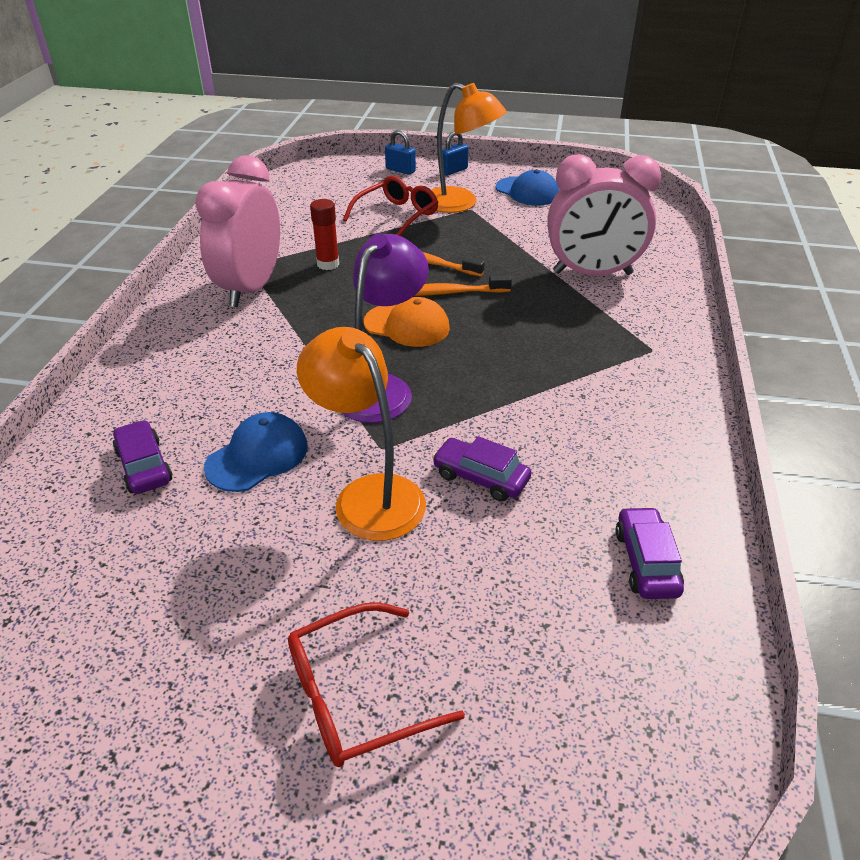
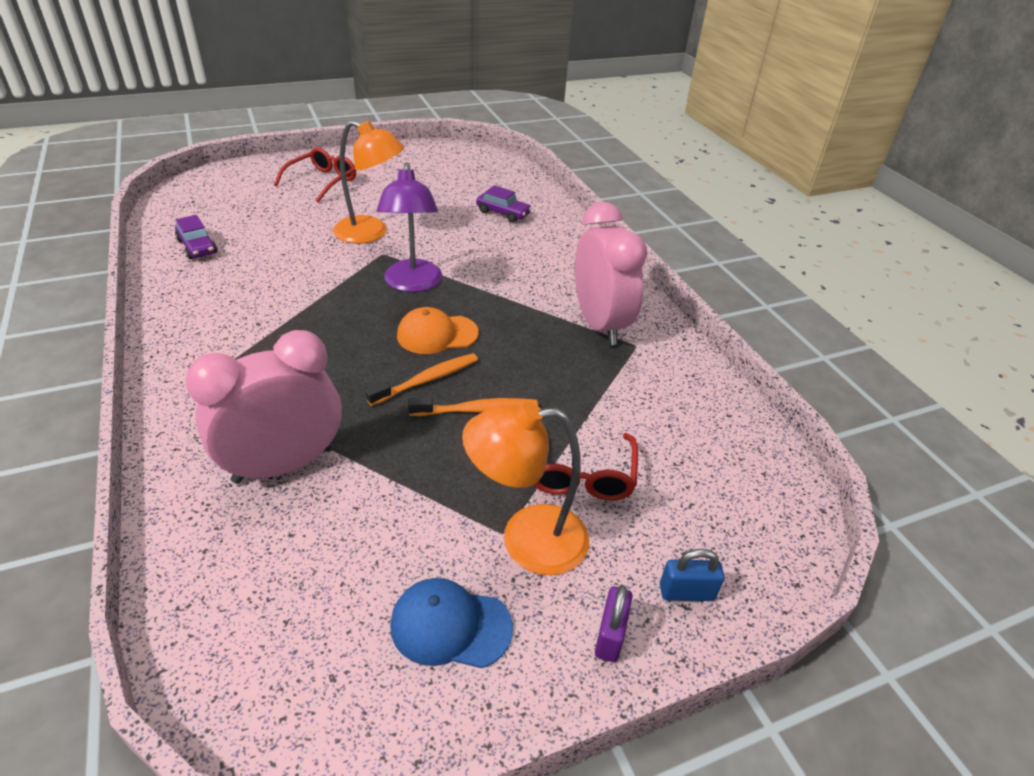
camera: 145 degrees right, 0 degrees up
(257, 456) = (450, 231): blue cap -> none
(328, 264) = (570, 372): red glue stick -> none
(453, 171) = (610, 635): blue padlock -> purple padlock
(480, 477) = (310, 256): purple car -> none

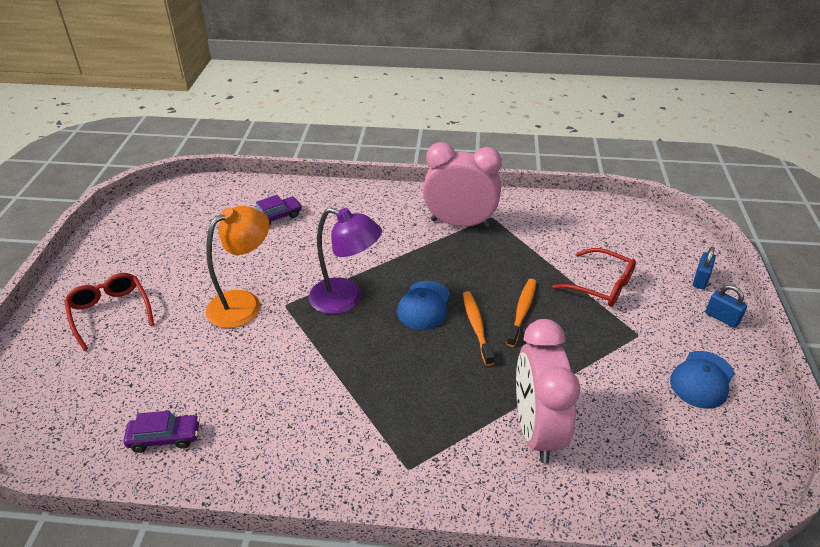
camera: 60 degrees left, 0 degrees up
(437, 334) = (424, 305): orange cap -> blue cap
(526, 539) = (646, 327): orange lamp -> none
(610, 635) = (721, 318): purple padlock -> blue padlock

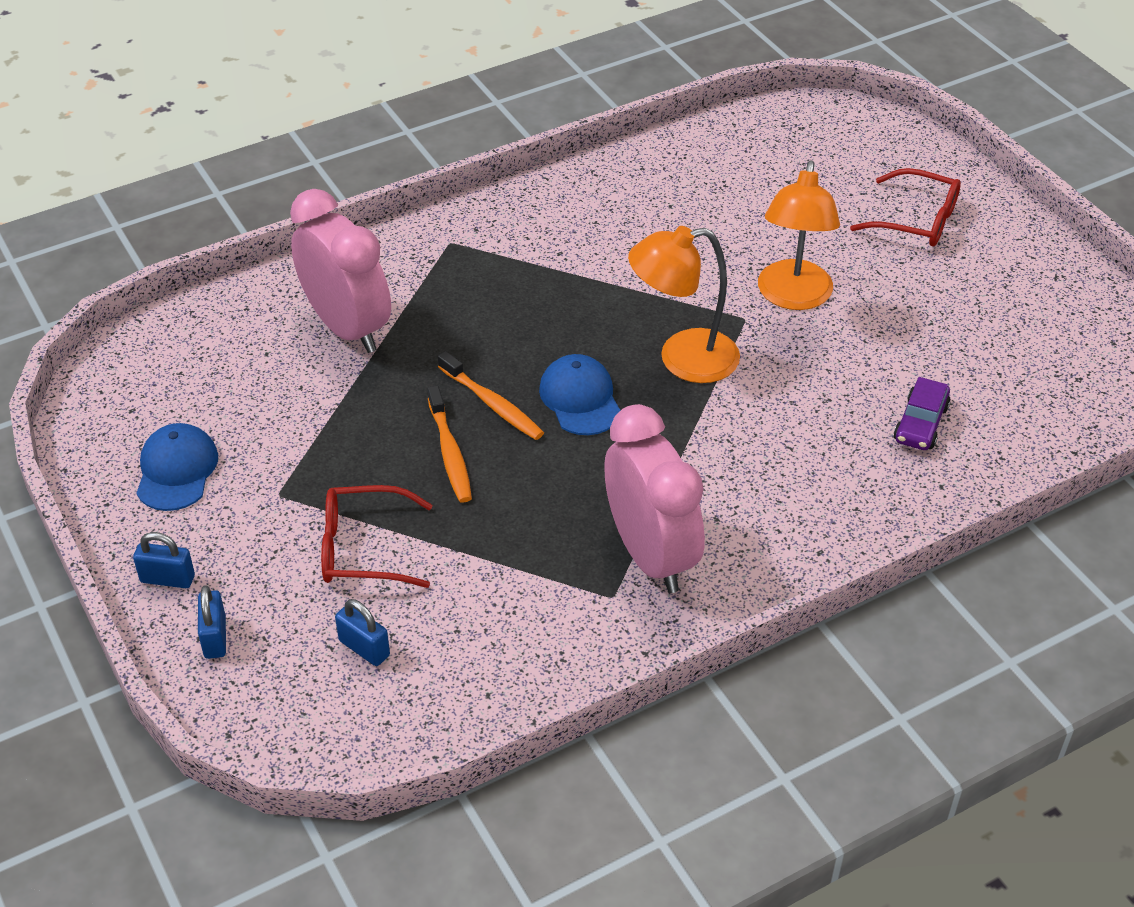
camera: 145 degrees right, 5 degrees up
(164, 438) = (694, 165): purple car -> none
(346, 299) = (682, 359): purple lamp -> orange lamp
(459, 223) = (651, 555): pink clock -> pink clock turned 90 degrees counterclockwise
(623, 245) = (364, 648): none -> blue padlock

